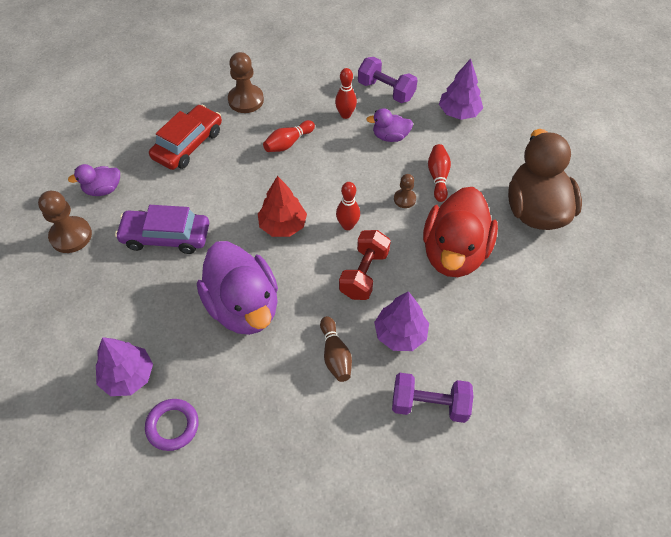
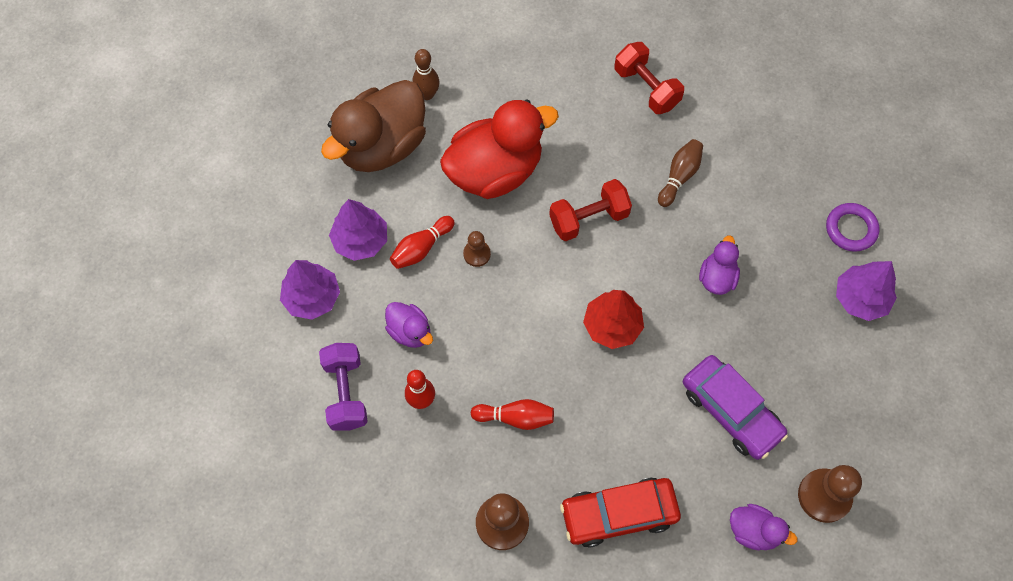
camera: 135 degrees left, 10 degrees up
(243, 306) = (717, 277): purple duck -> purple duck, size x0.47
(347, 225) = (555, 274): red bowling pin -> none
(400, 334) = (613, 149): purple tree -> purple tree (361, 240)
(429, 405) = (646, 88): purple dumbbell -> red dumbbell
(557, 263) = (427, 94): none -> brown bowling pin

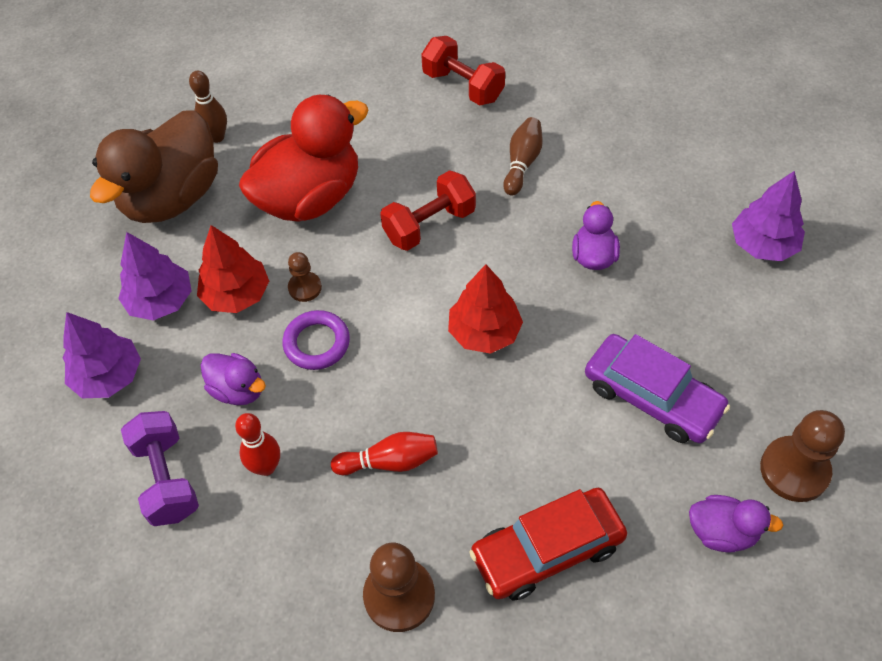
camera: 10 degrees left, 10 degrees down
(421, 248) = (236, 294): red bowling pin -> red tree
(851, 229) = (728, 178): purple ring -> purple ring (317, 343)

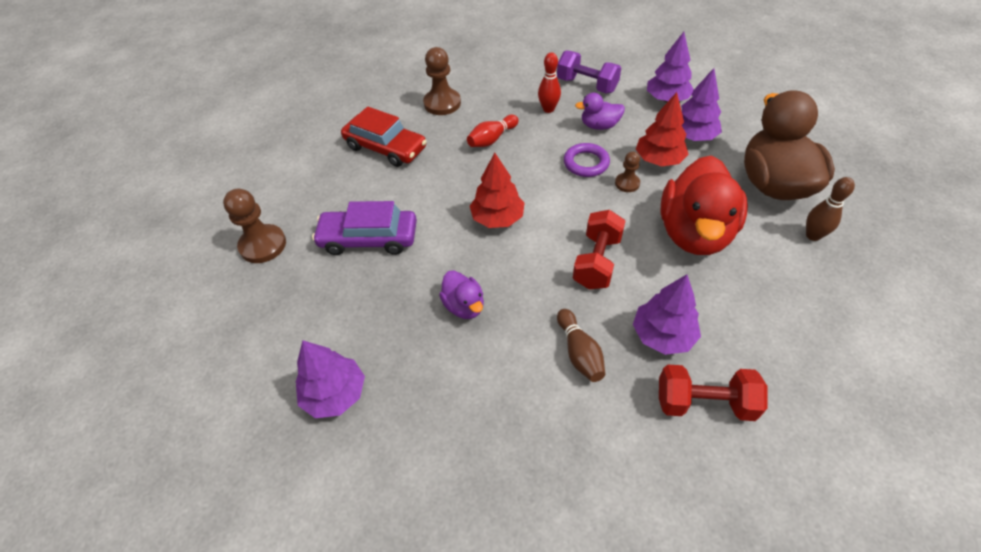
camera: 145 degrees right, 5 degrees down
(441, 138) = (663, 335): none -> purple tree
(547, 550) = (385, 148): red car -> red car turned 90 degrees clockwise
(722, 532) = (297, 197): purple duck -> none

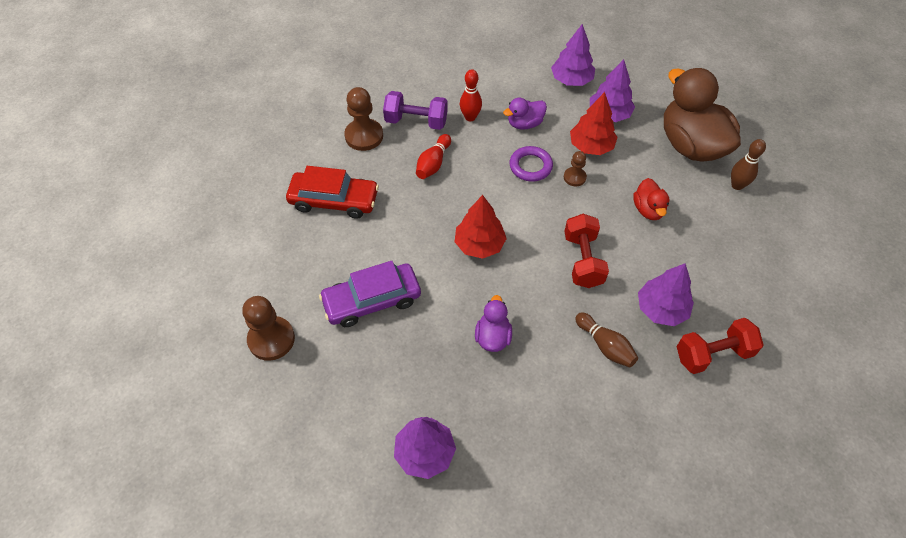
camera: 25 degrees left, 5 degrees up
(464, 306) = (493, 337): purple duck -> purple duck turned 120 degrees counterclockwise
(587, 85) = (493, 81): purple dumbbell -> purple dumbbell (416, 121)
(694, 233) = (648, 210): red duck -> red duck, size x0.47

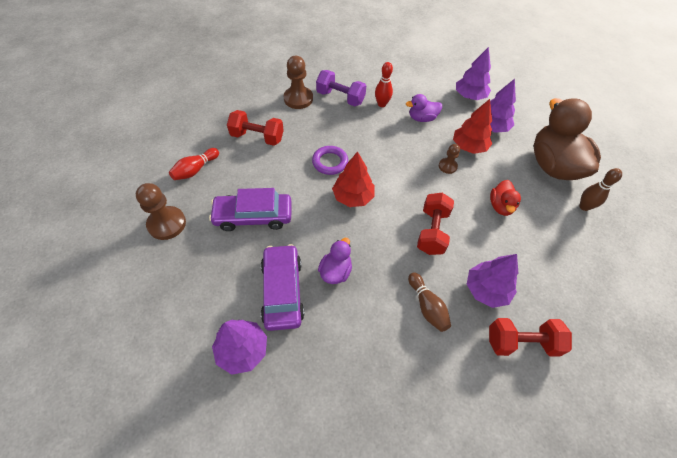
camera: 15 degrees right, 0 degrees up
(334, 200) = (257, 137): red car -> red dumbbell
(433, 163) = (341, 129): red bowling pin -> red bowling pin (195, 170)
(442, 376) = (282, 291): none -> purple car
(530, 166) = (415, 149): purple ring -> purple ring (330, 162)

